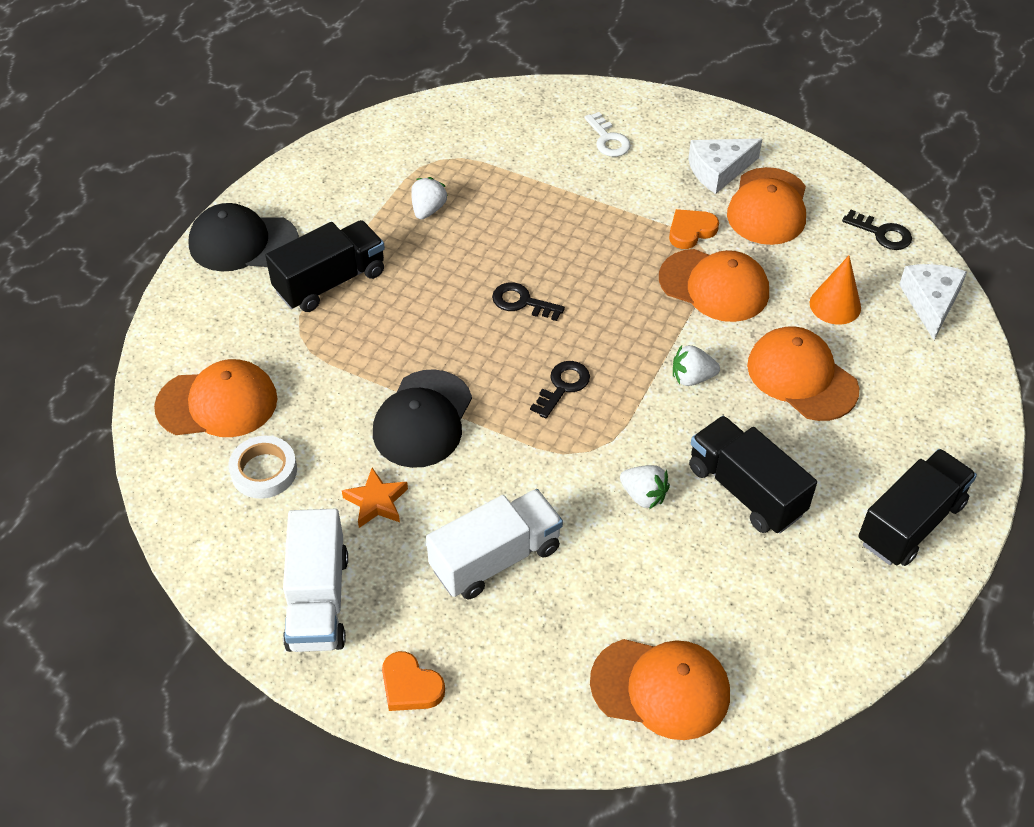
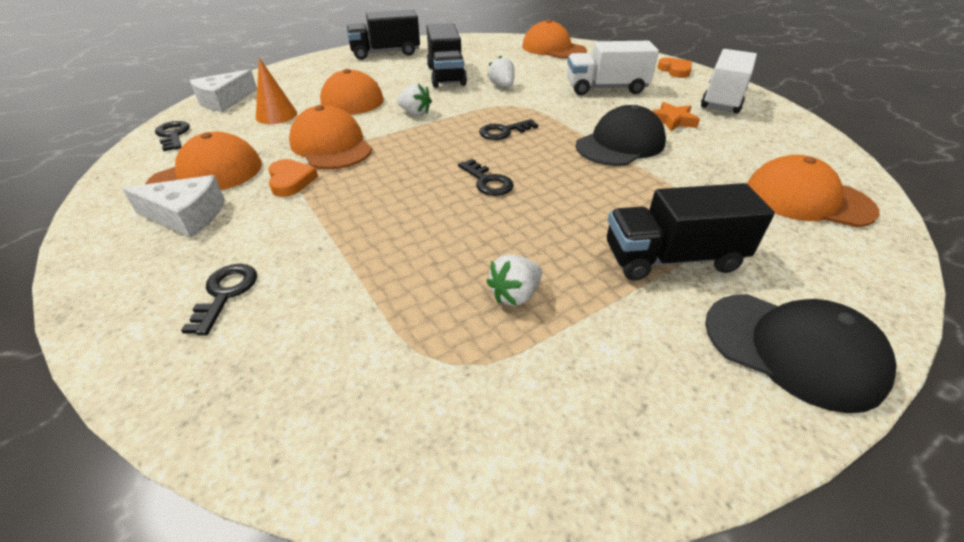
camera: 150 degrees left, 10 degrees down
(264, 471) = (759, 152): white tape -> none
(608, 140) = (225, 293): white key -> black key
(691, 231) = (290, 181): orange heart -> orange heart turned 105 degrees counterclockwise

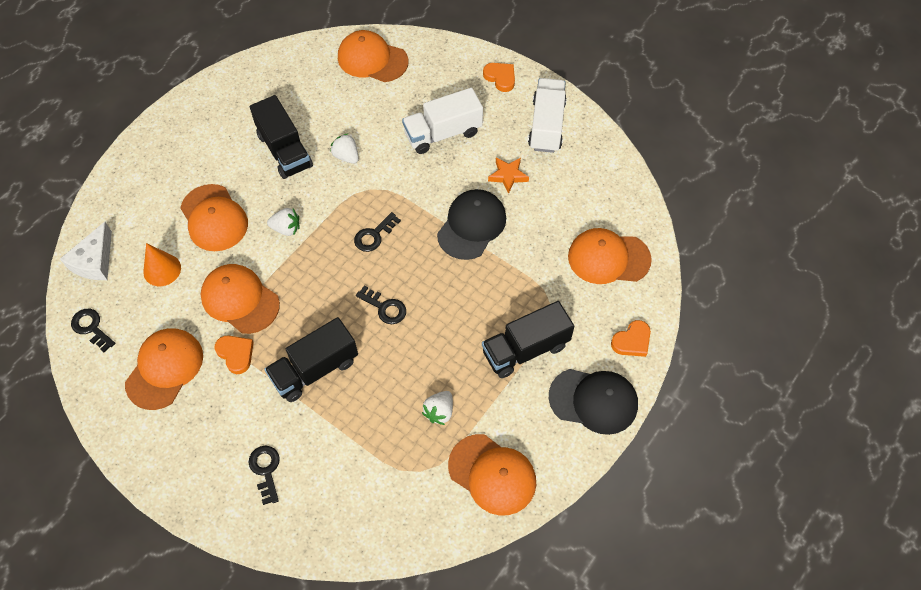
camera: 20 degrees left, 20 degrees up
(187, 216) = (186, 416): white cheese -> none
(385, 53) = (199, 119): black truck -> black truck (315, 369)
(578, 407) = (492, 474): none -> orange cap
(859, 289) = (632, 341): none -> orange heart

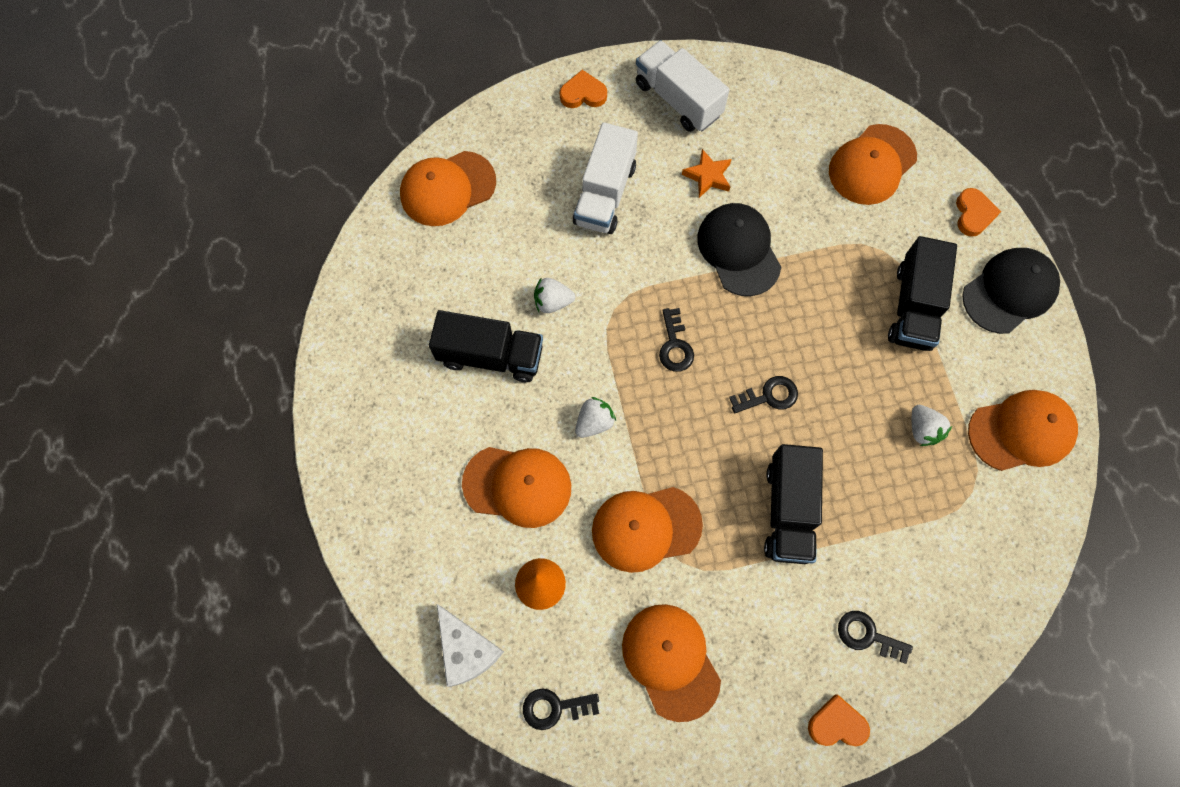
camera: 50 degrees left, 10 degrees up
(236, 354) = (710, 576): orange heart -> orange heart (837, 724)

